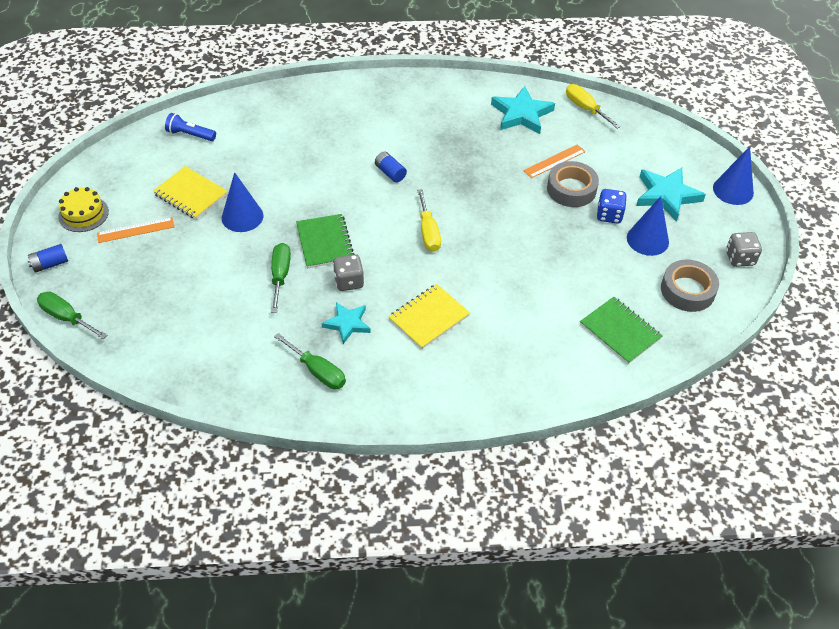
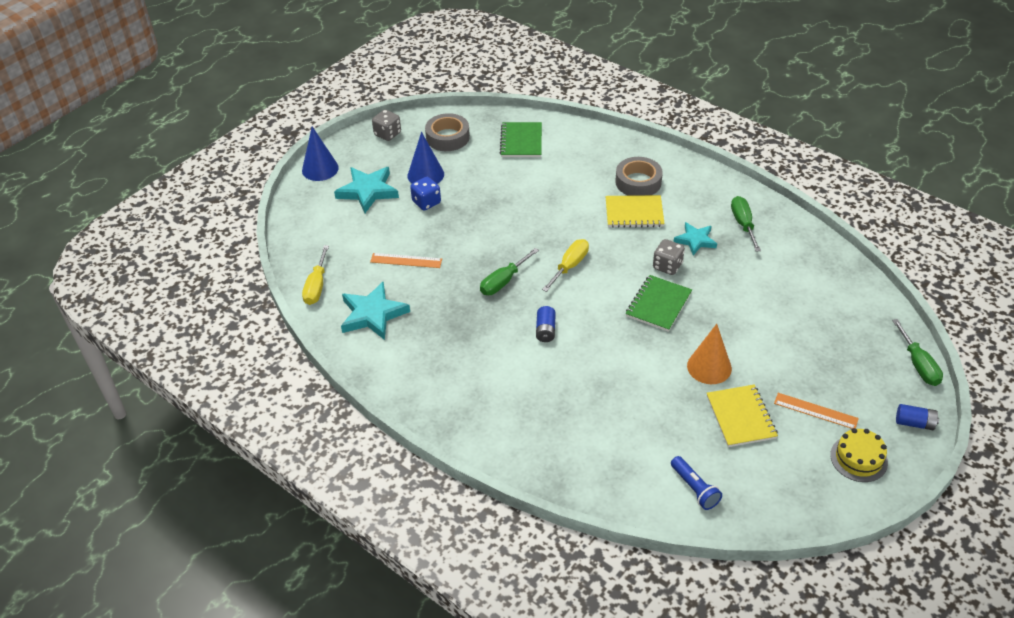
camera: 135 degrees left, 5 degrees down
(242, 216) = (709, 367): blue cone -> orange cone
(280, 276) = (716, 299): green screwdriver -> green screwdriver (503, 281)
(571, 189) = (425, 234): grey tape -> grey tape (638, 182)

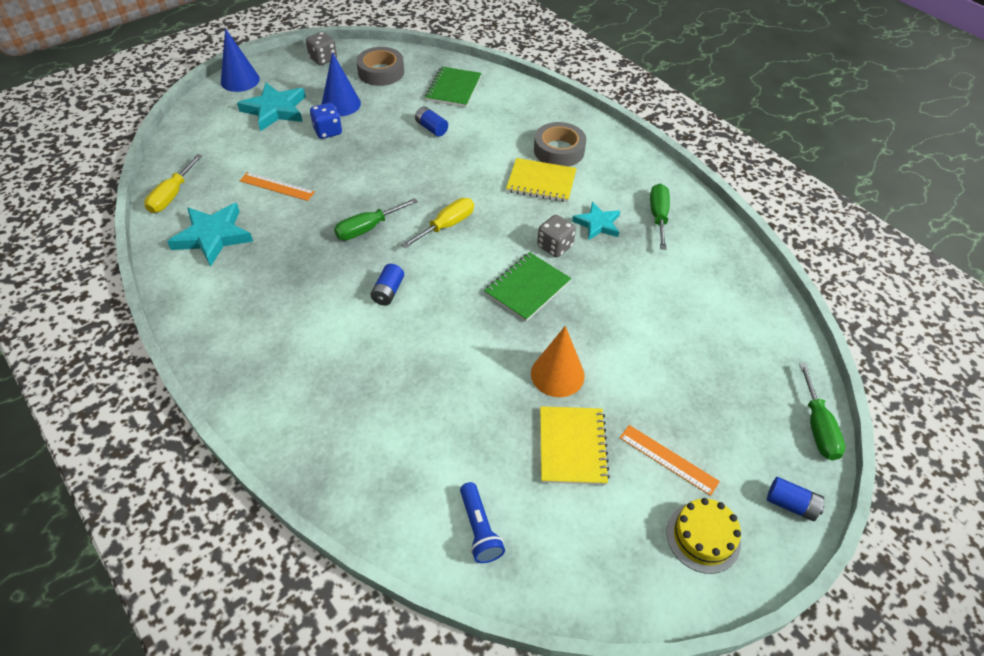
camera: 10 degrees right, 5 degrees up
(518, 182) = (431, 128): none -> blue battery

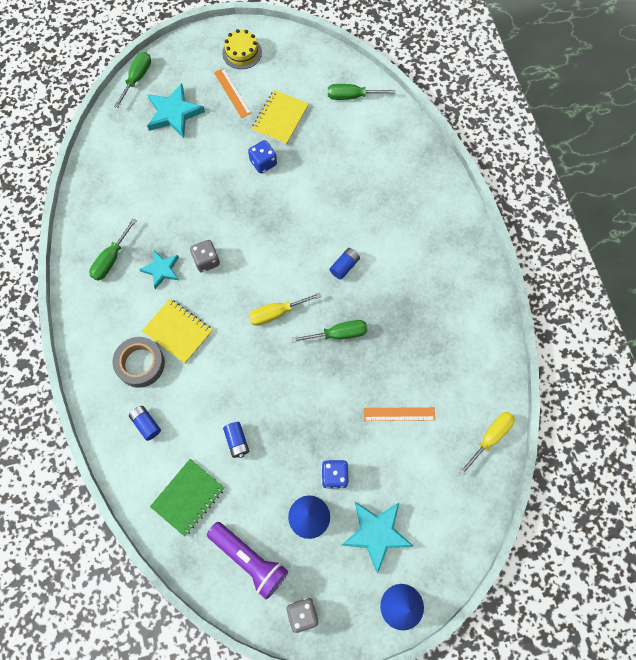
camera: 155 degrees left, 20 degrees up
(213, 236) = (462, 373): turquoise star -> turquoise star (174, 113)
(277, 186) = (399, 414): orange ruler -> orange ruler turned 45 degrees counterclockwise
(381, 72) = (249, 560): grey tape -> purple flashlight
(479, 529) = (352, 96): blue flashlight -> green screwdriver
(527, 288) = (246, 232): green notebook -> none
(557, 374) = (263, 163): orange cone -> blue dice
(791, 504) = (186, 50): blue battery -> blue battery (146, 424)

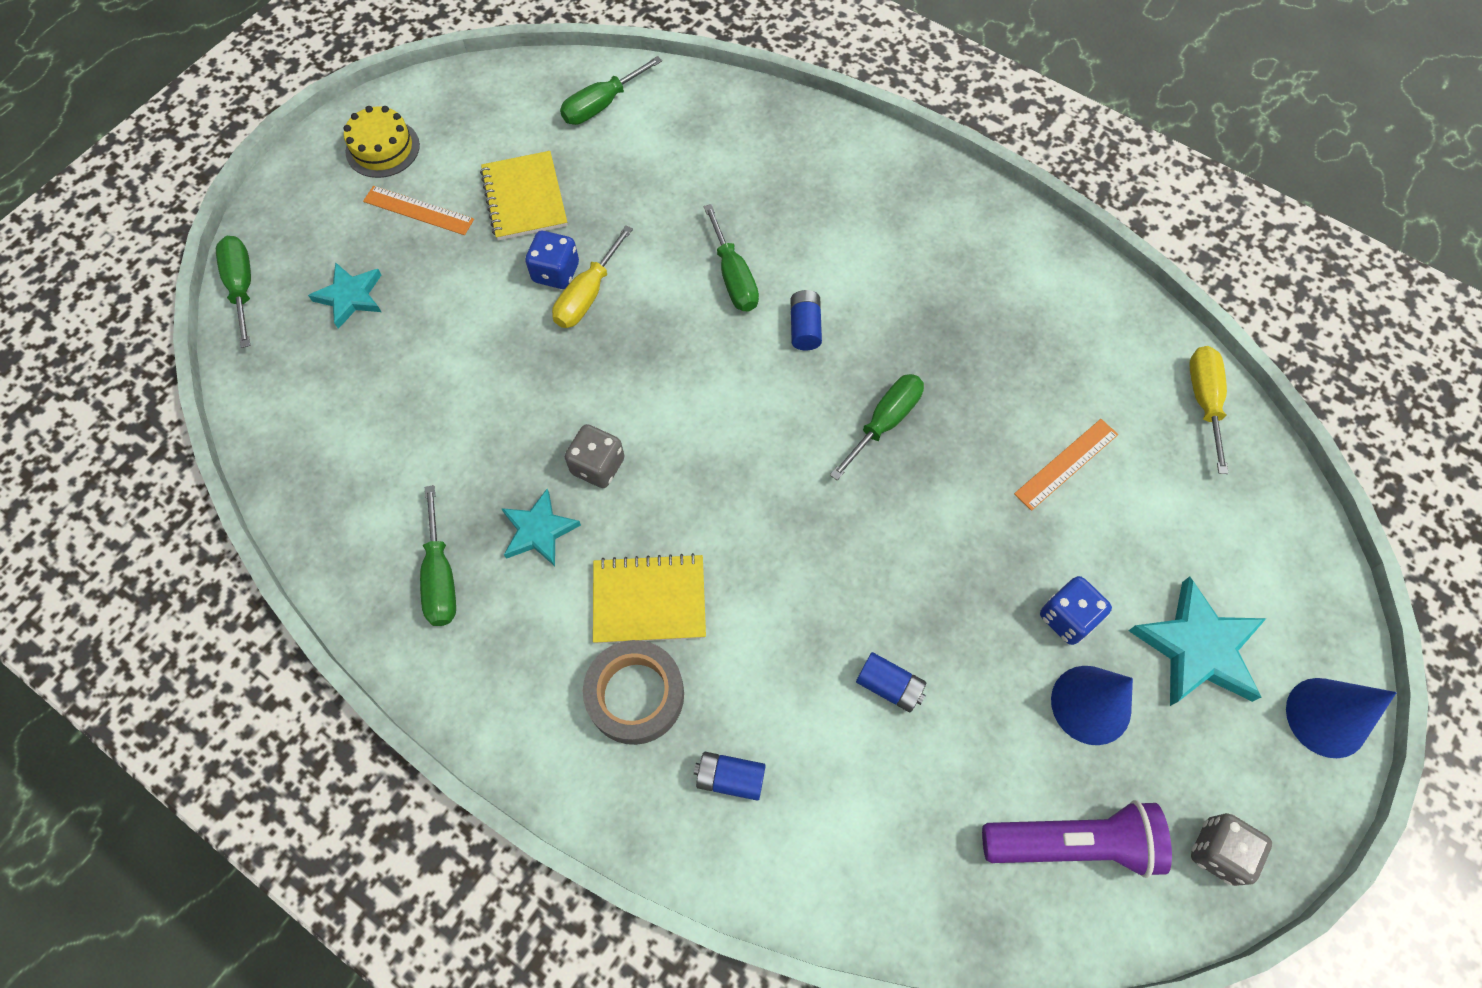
camera: 40 degrees left, 5 degrees down
(174, 113) = (350, 297): turquoise star -> turquoise star, size x0.64
(188, 497) = (898, 832): green notebook -> none
(276, 313) = (771, 460): yellow screwdriver -> yellow screwdriver (588, 295)
(335, 220) = (733, 277): none -> green screwdriver

